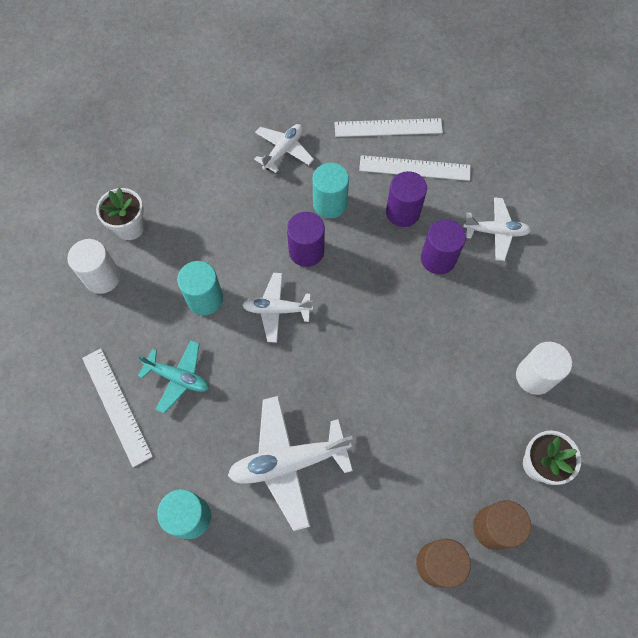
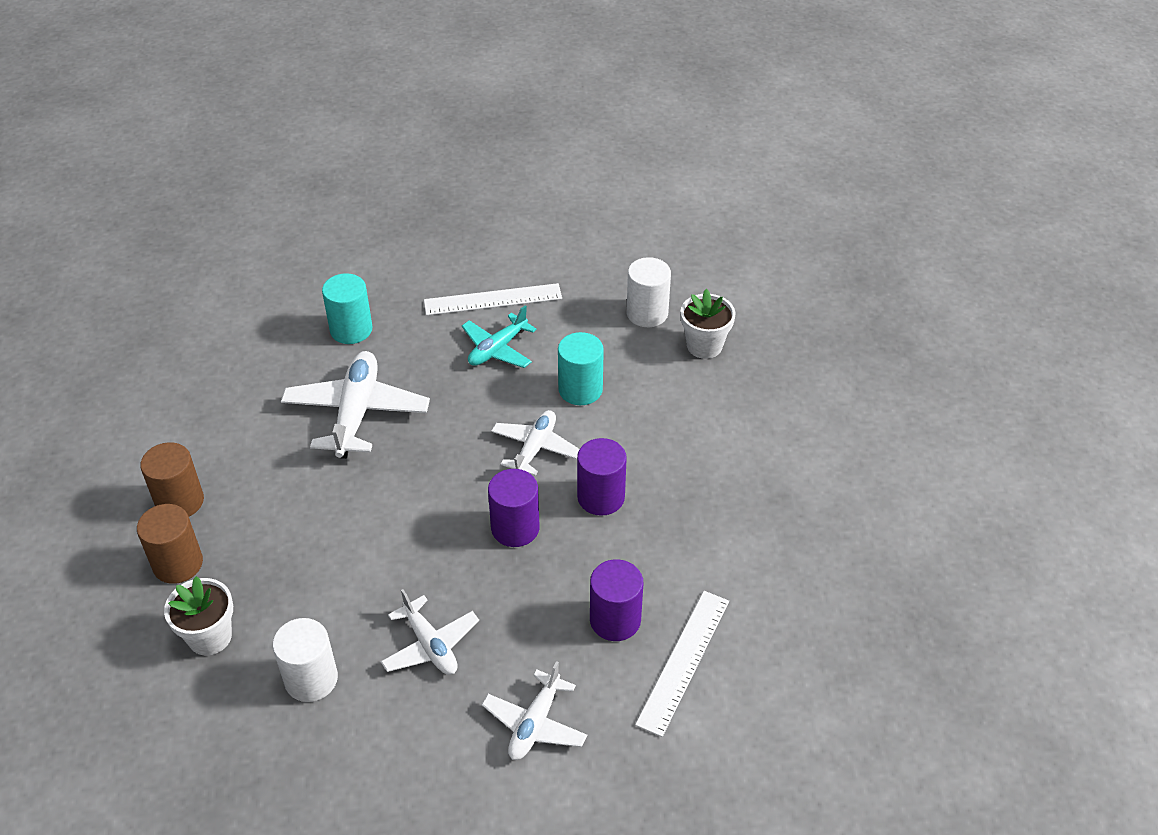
camera: 110 degrees right, 20 degrees down
(283, 151) = (767, 516): white plane -> white plane (430, 645)
(330, 204) = (661, 542): turquoise cylinder -> none
(388, 127) = (769, 653): white ruler -> none
(438, 258) = (526, 635): purple cylinder -> purple cylinder (515, 528)

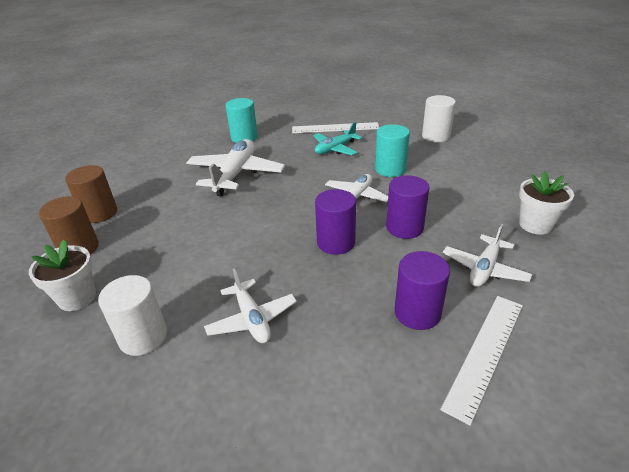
camera: 10 degrees right, 10 degrees down
(535, 724) = (337, 397): white plane -> white plane (484, 269)
(704, 346) = (477, 152): white flower pot -> white flower pot (535, 225)

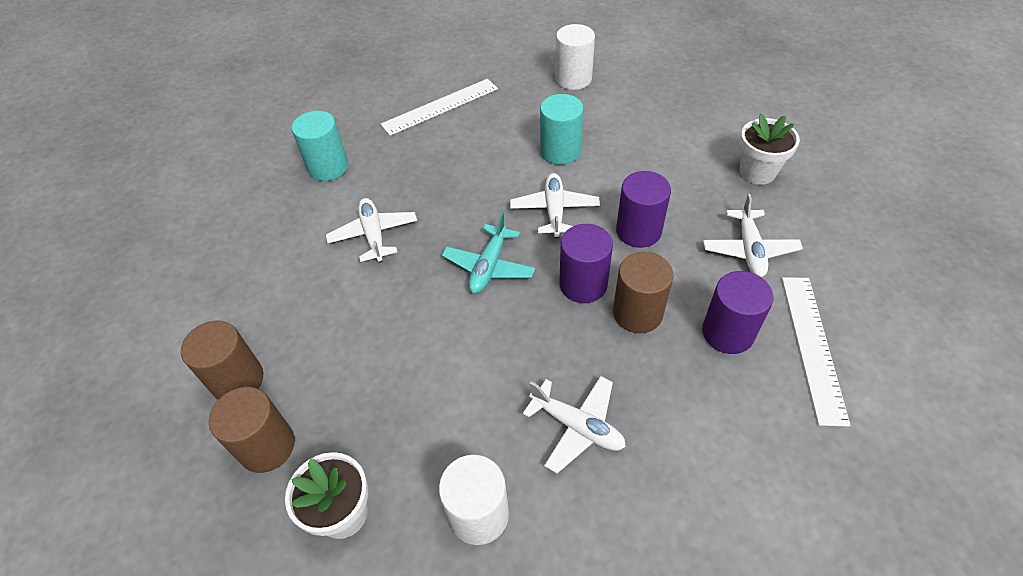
camera: 30 degrees left, 15 degrees up
(236, 174) = (374, 235): white plane -> white plane, size x0.62
(335, 149) = (469, 142): turquoise plane -> turquoise plane (489, 267)
(358, 273) = (637, 313): none -> brown cylinder

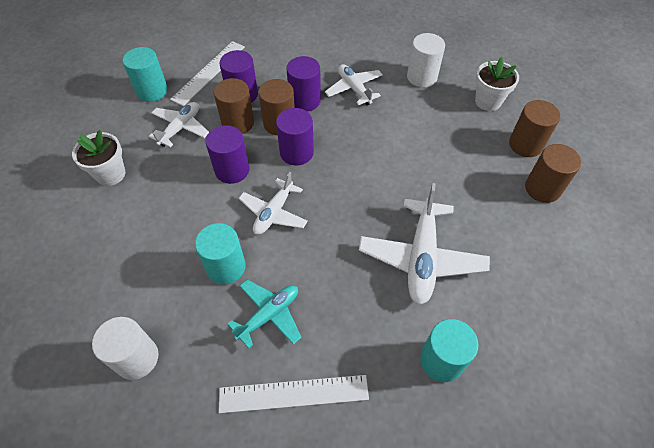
camera: 155 degrees left, 5 degrees up
(374, 235) = (421, 257): white plane -> white plane, size x1.61
(489, 267) = (348, 191): turquoise plane -> turquoise plane (269, 315)
(634, 366) = (305, 100): none -> purple cylinder
(690, 289) = (238, 123): none -> brown cylinder
(845, 279) = (152, 91): none -> turquoise cylinder

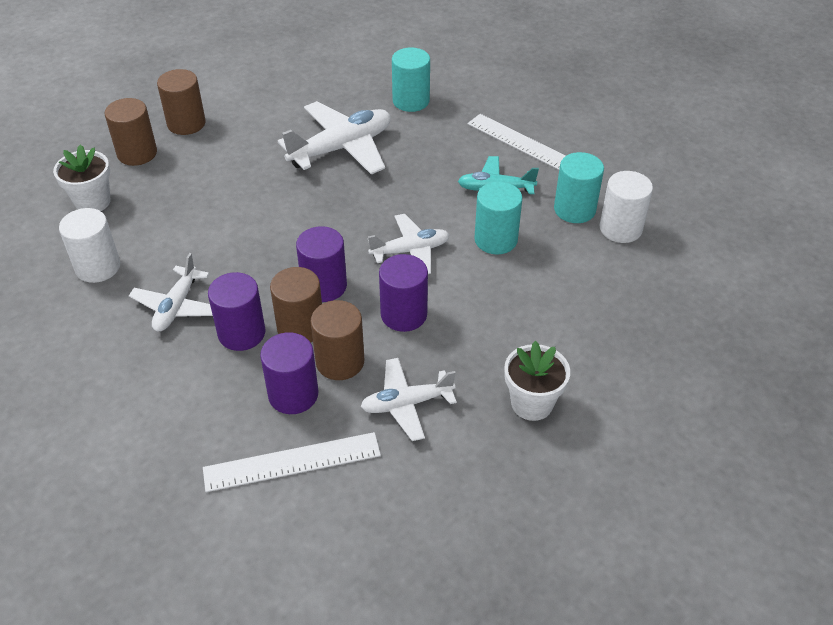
camera: 135 degrees left, 10 degrees down
(152, 91) = (389, 489): turquoise cylinder -> turquoise cylinder (574, 209)

